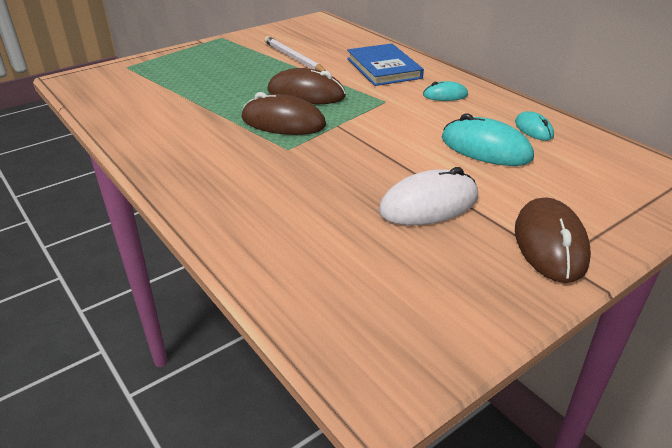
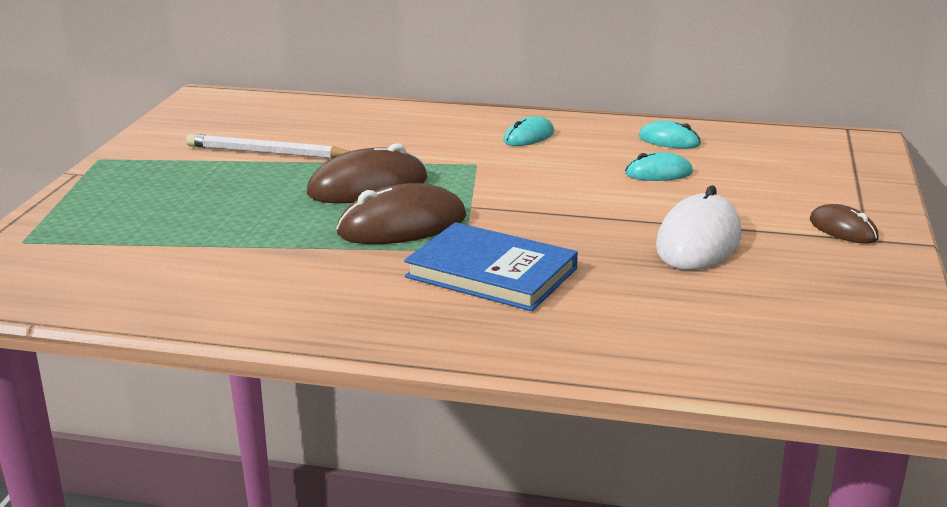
camera: 40 degrees left, 10 degrees down
(383, 68) = (407, 130): blue book -> blue book (491, 273)
(485, 148) = (658, 173): turquoise mouse -> turquoise mouse, size x0.56
(550, 244) = (843, 229): brown mouse -> brown mouse, size x0.56

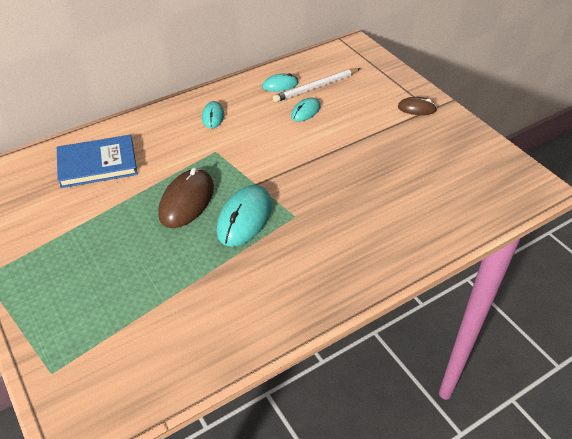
camera: 45 degrees left, 20 degrees up
(266, 153) = (89, 208): white pencil -> white pencil (316, 87)
(402, 225) = (244, 218): brown mouse -> turquoise mouse
(491, 273) = (328, 223): blue book -> blue book (97, 164)
(698, 241) = (377, 148): white mouse -> none

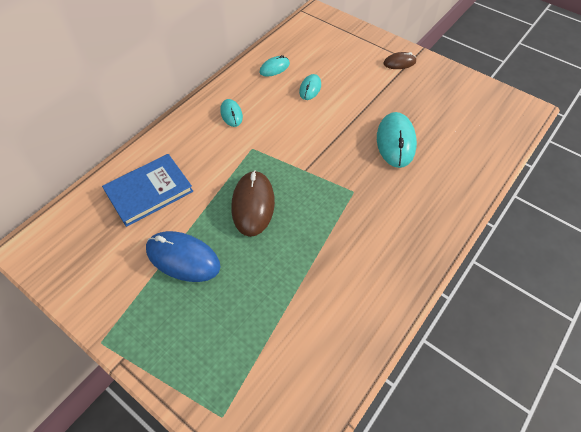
camera: 20 degrees left, 10 degrees up
(95, 228) = (183, 258): none -> blue mouse
(244, 218) = (313, 206): turquoise mouse -> turquoise mouse (396, 142)
(316, 87) = (307, 63): white pencil -> none

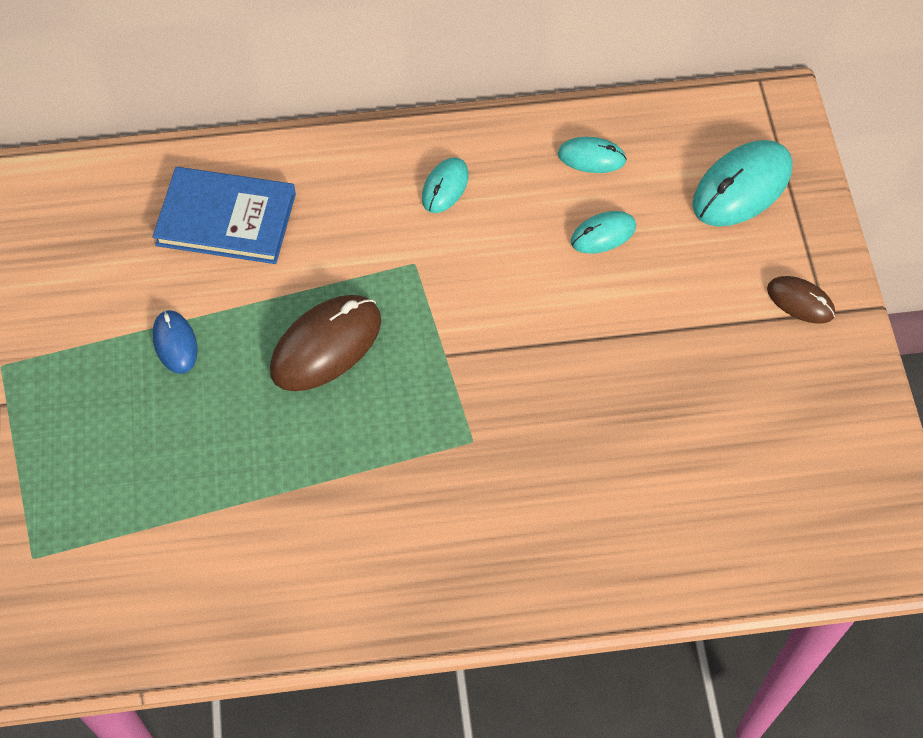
camera: 45 degrees right, 5 degrees up
(183, 258) = (175, 343): blue mouse -> blue mouse, size x0.56
(396, 142) = (622, 422): turquoise mouse -> turquoise mouse (742, 187)

